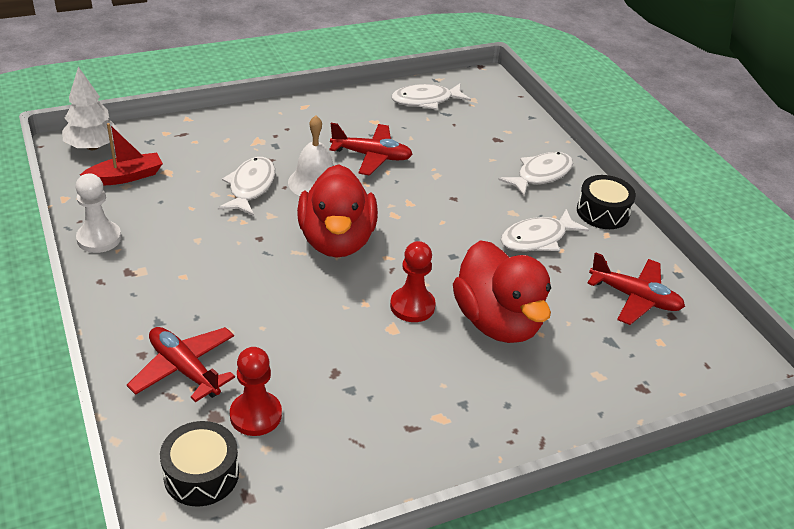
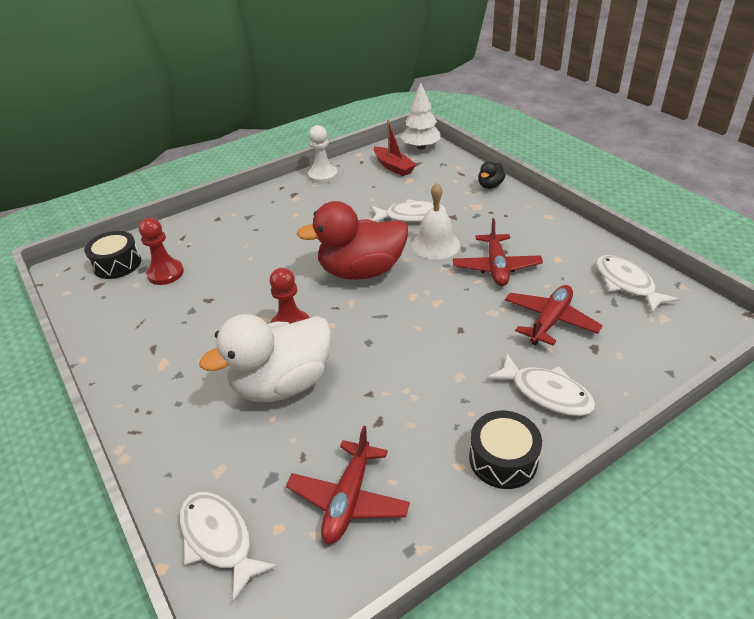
camera: 85 degrees right, 0 degrees up
(184, 369) = (205, 236): red plane -> red plane (550, 321)
(223, 122) = (490, 185): none -> black duck
(497, 322) = (282, 384): red duck -> white duck
(537, 239) = (422, 401): white fish -> white fish (219, 539)

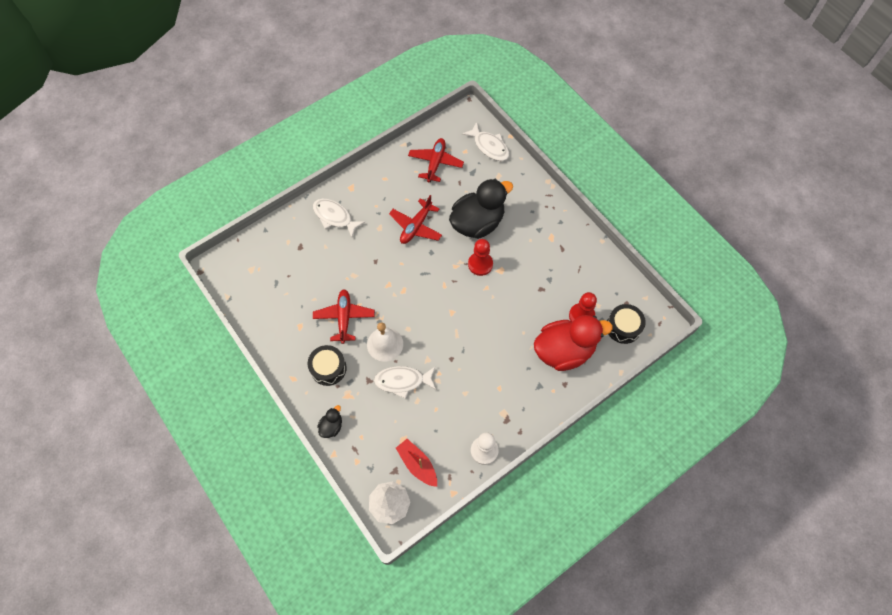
camera: 175 degrees right, 25 degrees up
(282, 384) = (477, 223): white duck -> black duck
(361, 271) = (439, 315): red duck -> red duck (564, 351)
(503, 459) = (364, 181): black drum -> black drum (328, 368)
(550, 321) = (320, 267): red plane -> red plane (416, 226)
(626, 284) = (262, 299): white fish -> none

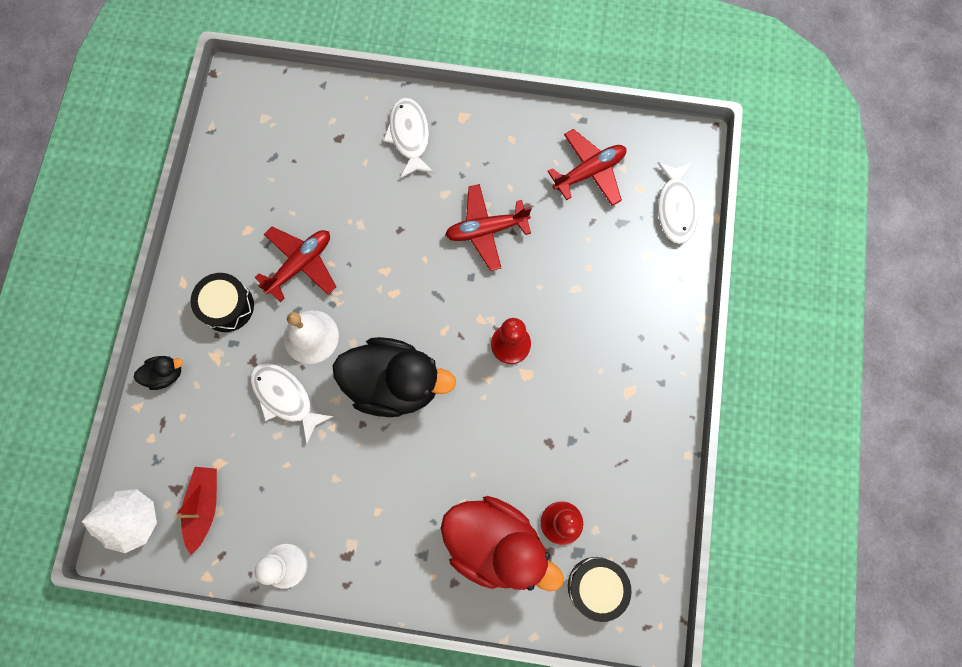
camera: 45 degrees right, 10 degrees up
(477, 223) = (560, 291): black duck -> black duck (394, 383)

